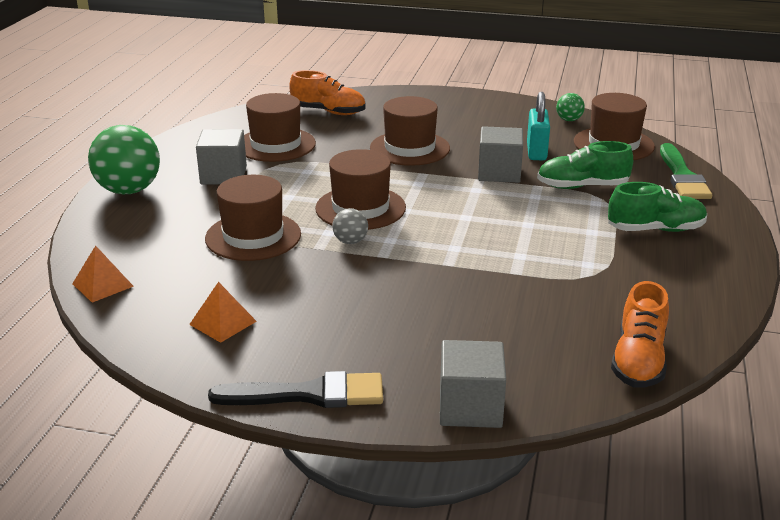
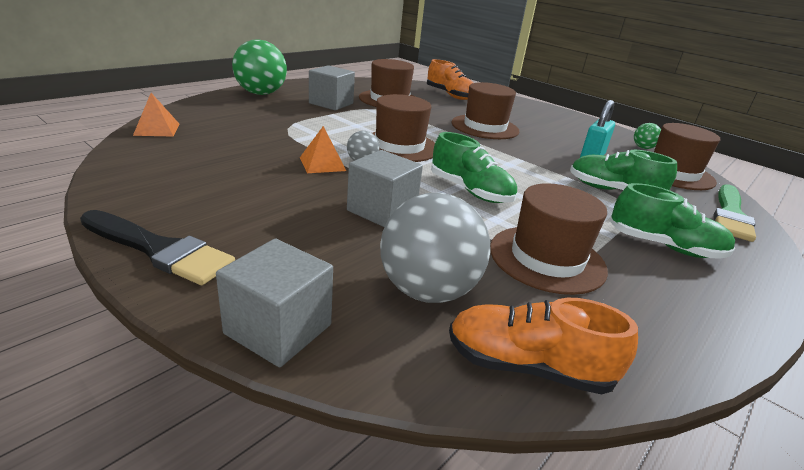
camera: 25 degrees right, 0 degrees up
(223, 323) = (188, 176): orange pyramid -> orange pyramid (322, 164)
(253, 236) = (297, 137): brown hat -> brown hat (547, 258)
(474, 235) = (470, 191): none -> green shoe
(499, 173) = (542, 160): grey cube -> grey cube (382, 210)
(532, 338) = (427, 291): none -> grey ball
(638, 360) = (527, 366): orange shoe -> orange shoe turned 60 degrees clockwise

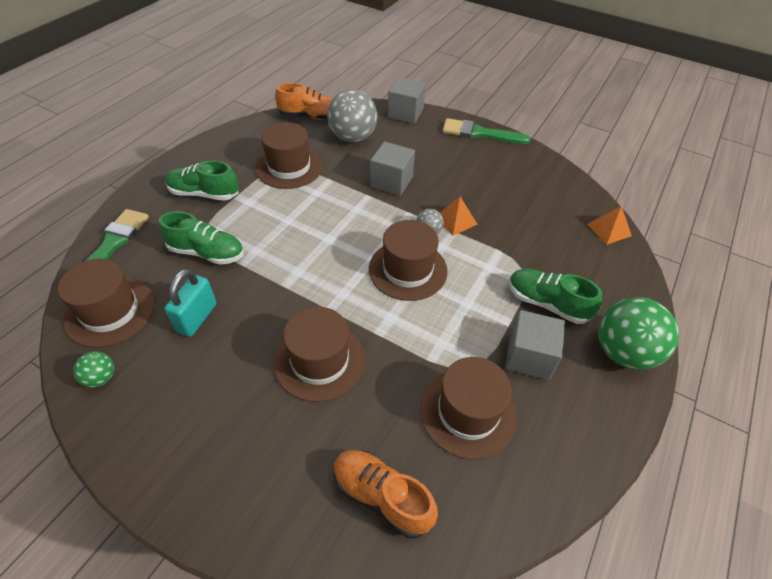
camera: 170 degrees right, 20 degrees up
(159, 250) = (479, 133): black brush -> green brush
(470, 191) = (335, 217): green shoe -> green shoe (547, 303)

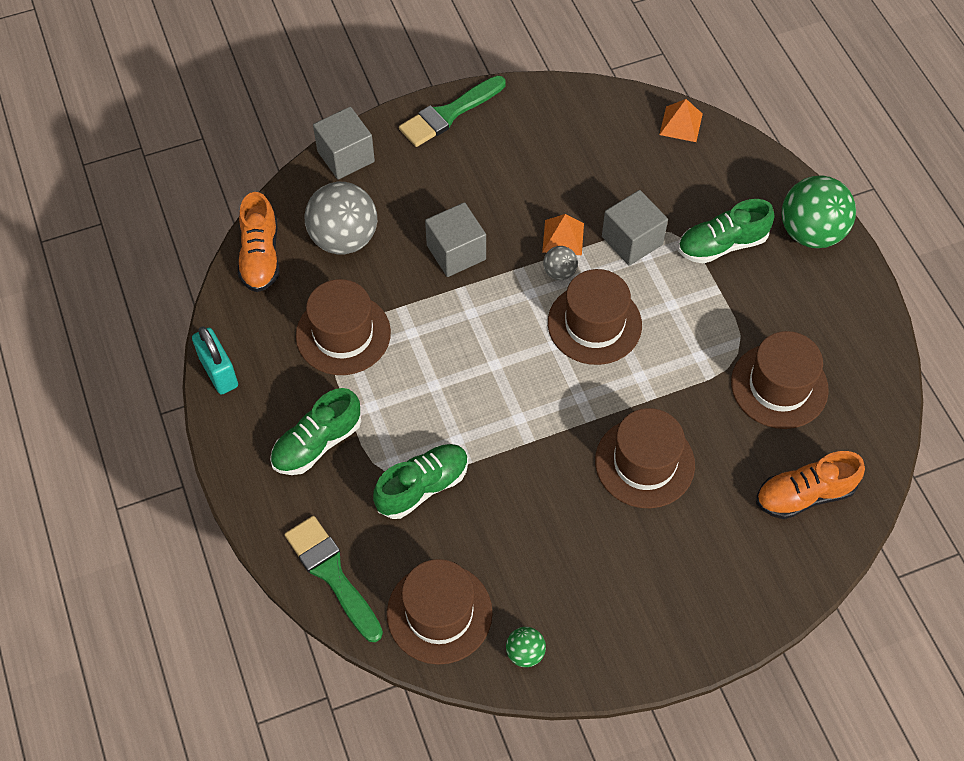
camera: 50 degrees left, 10 degrees up
(197, 318) = (511, 538): turquoise padlock -> turquoise padlock (219, 372)
(310, 116) = (260, 256): orange shoe -> orange shoe turned 135 degrees clockwise
(529, 356) = (763, 302): grey cube -> grey cube (632, 240)

